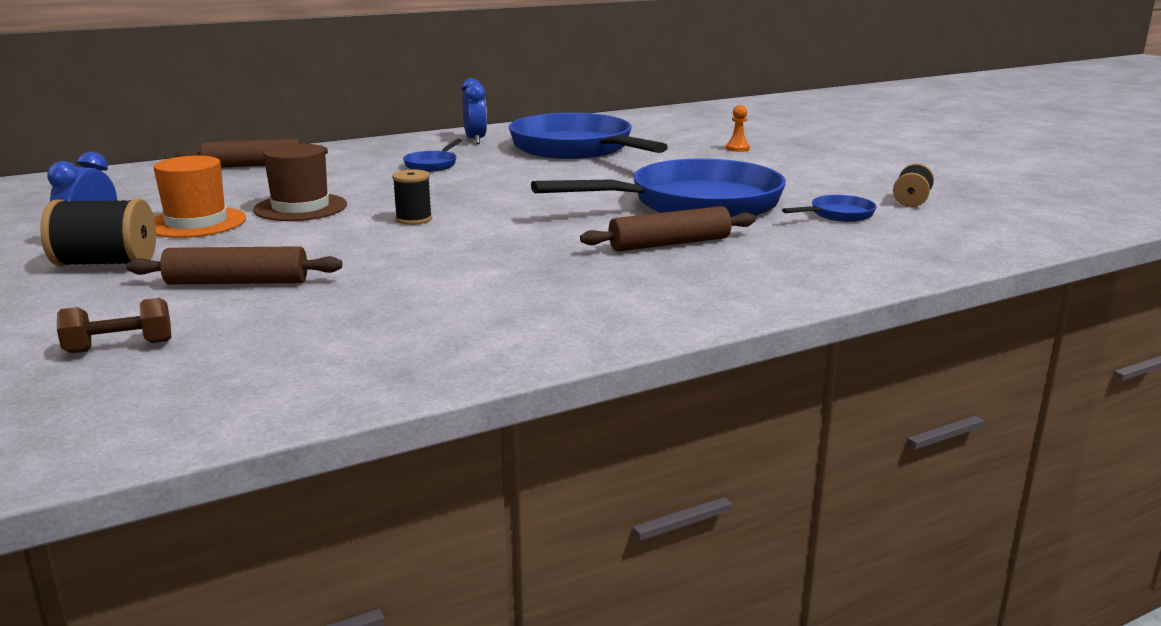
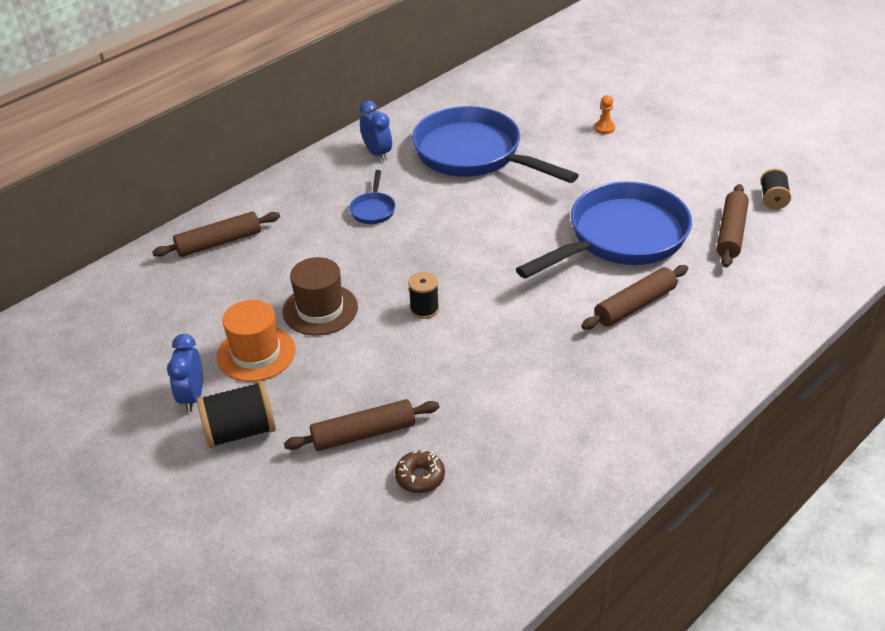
camera: 15 degrees left, 20 degrees up
(119, 347) = (352, 535): brown dumbbell -> none
(261, 319) = (420, 477): none -> brown donut
(838, 215) = (730, 233): blue pan -> brown rolling pin

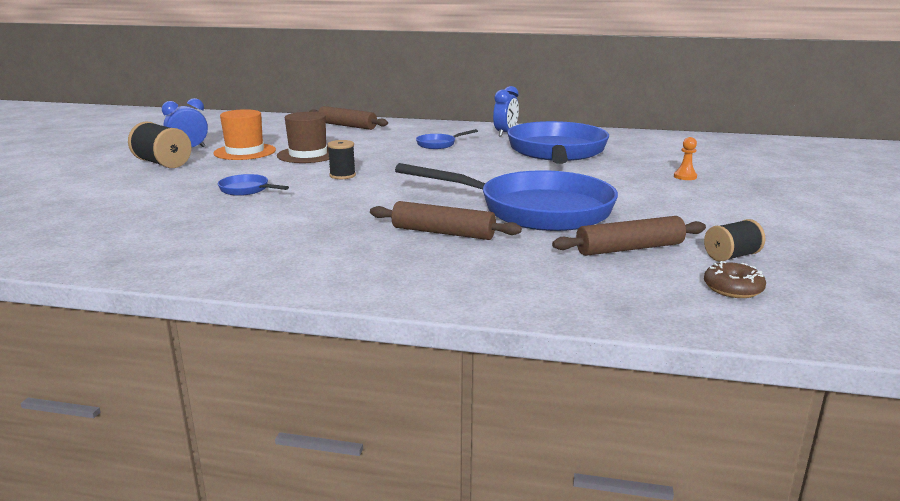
camera: 55 degrees right, 20 degrees down
(363, 434) = (181, 188): brown rolling pin -> none
(415, 387) = (247, 190): none -> blue pan
(420, 477) = (141, 210): brown donut -> brown donut (733, 289)

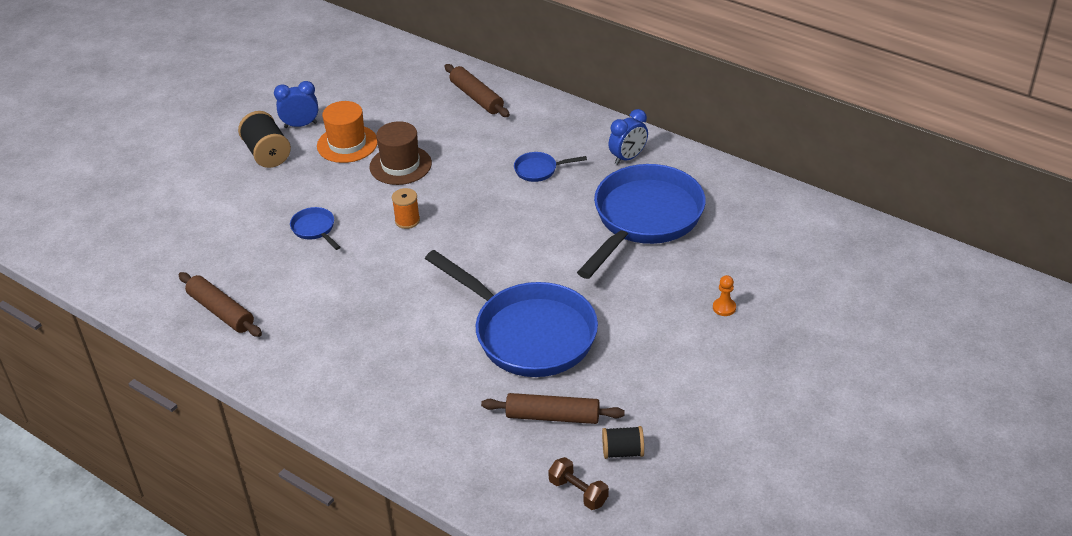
camera: 25 degrees right, 20 degrees up
(342, 175) = (407, 220): black spool -> orange spool
(443, 233) = (427, 349): brown rolling pin -> brown rolling pin (221, 311)
(733, 289) = (578, 492): brown donut -> brown dumbbell

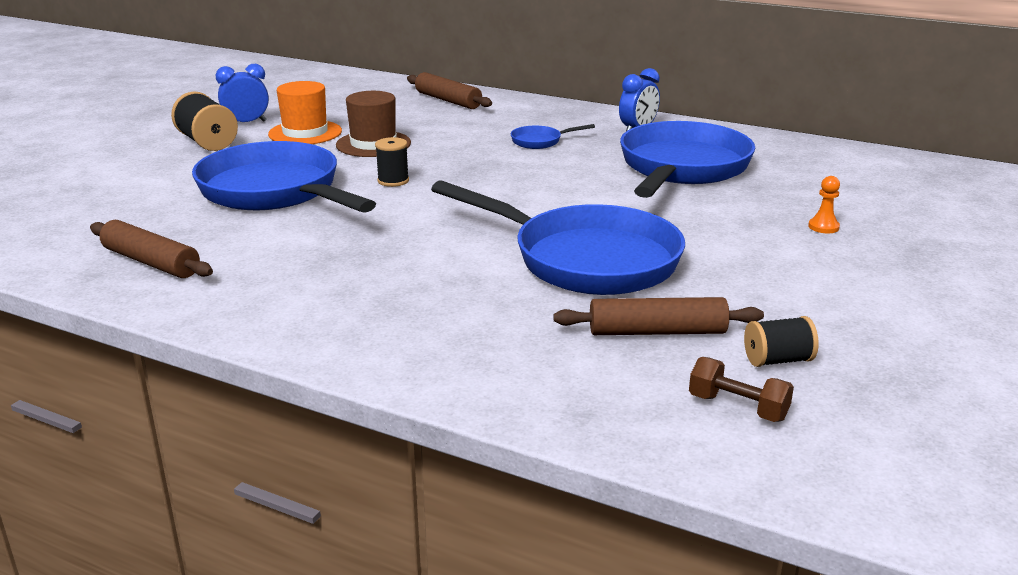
camera: 10 degrees left, 15 degrees down
(315, 229) = (275, 192): blue pan -> blue pan, size x2.48
(407, 220) = (393, 181): orange spool -> black spool

